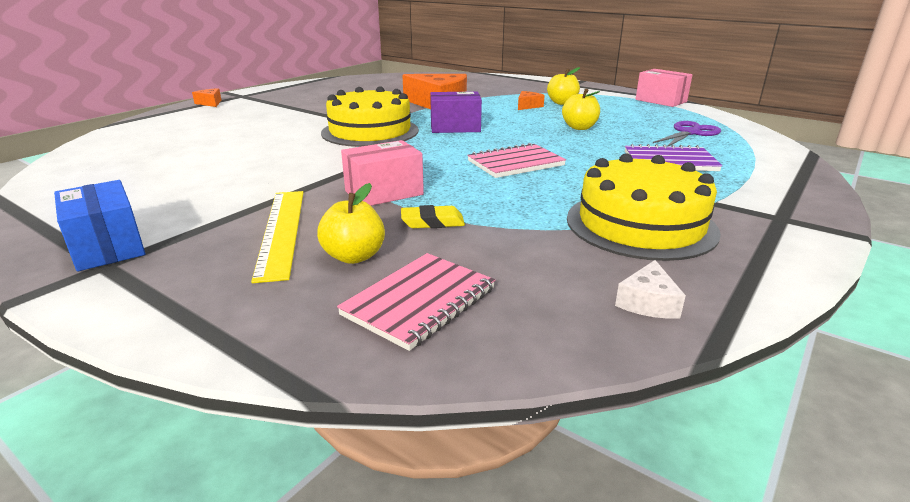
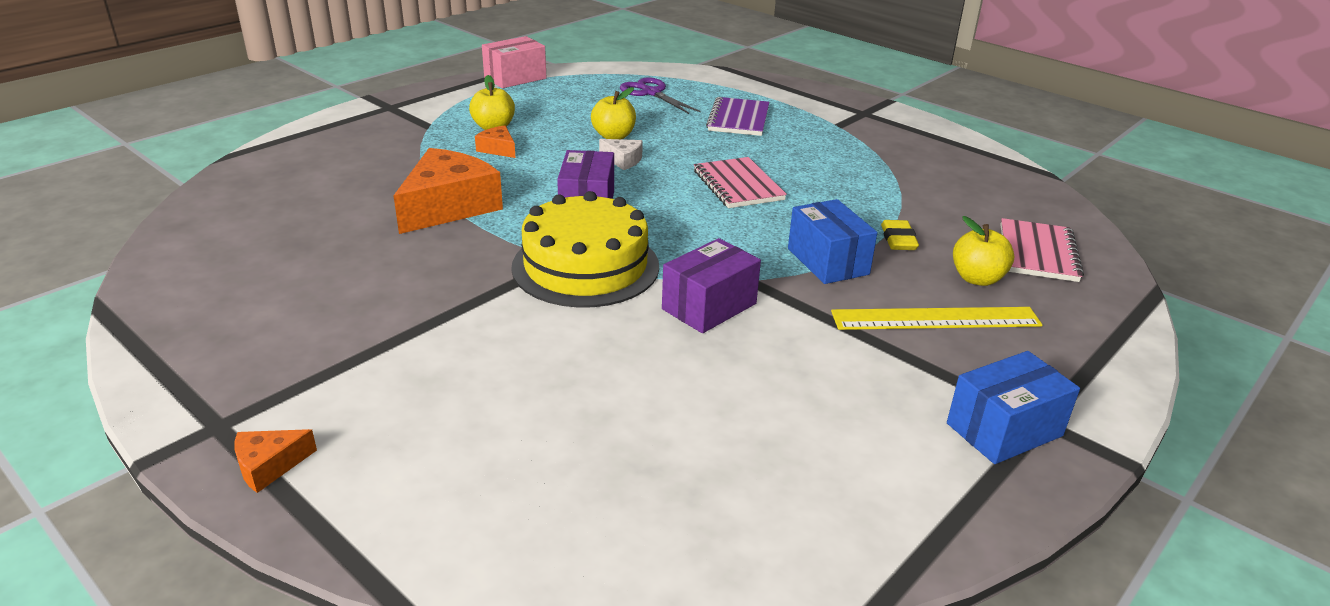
camera: 85 degrees left, 5 degrees up
(317, 159) = (709, 306): none -> purple box
(384, 193) = (827, 261): pink box -> blue box
(419, 302) = (1037, 253): pink notebook -> pink notebook turned 60 degrees clockwise
(640, 224) = (885, 158): yellow cake -> none
(648, 302) = (1005, 179): white cheese -> white cheese (623, 160)

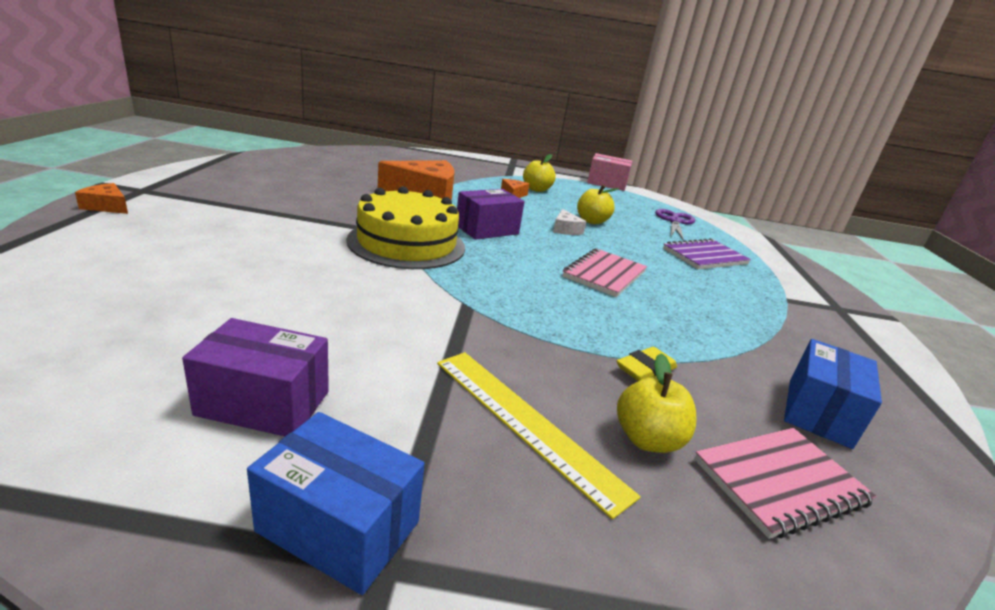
camera: 50 degrees right, 5 degrees down
(709, 306) = (406, 296): purple box -> purple box (264, 403)
(827, 261) = (547, 337): blue box -> blue box (818, 412)

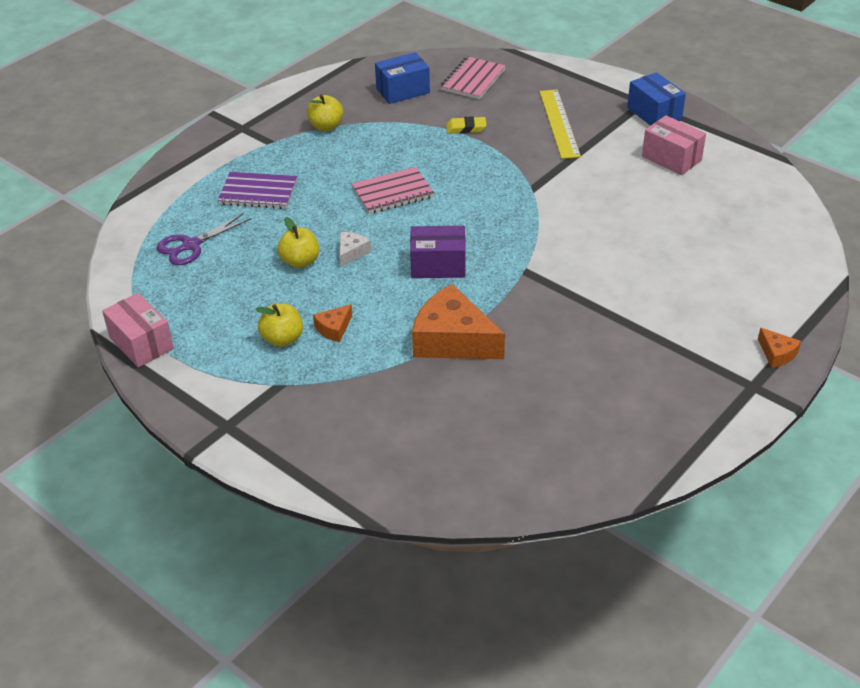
camera: 140 degrees left, 15 degrees up
(264, 403) = (671, 158): purple box -> pink box
(407, 243) = (531, 258): yellow cake -> none
(647, 439) = (510, 105): yellow apple -> yellow apple (326, 126)
(780, 482) = (473, 80): pink notebook -> pink notebook turned 75 degrees counterclockwise

